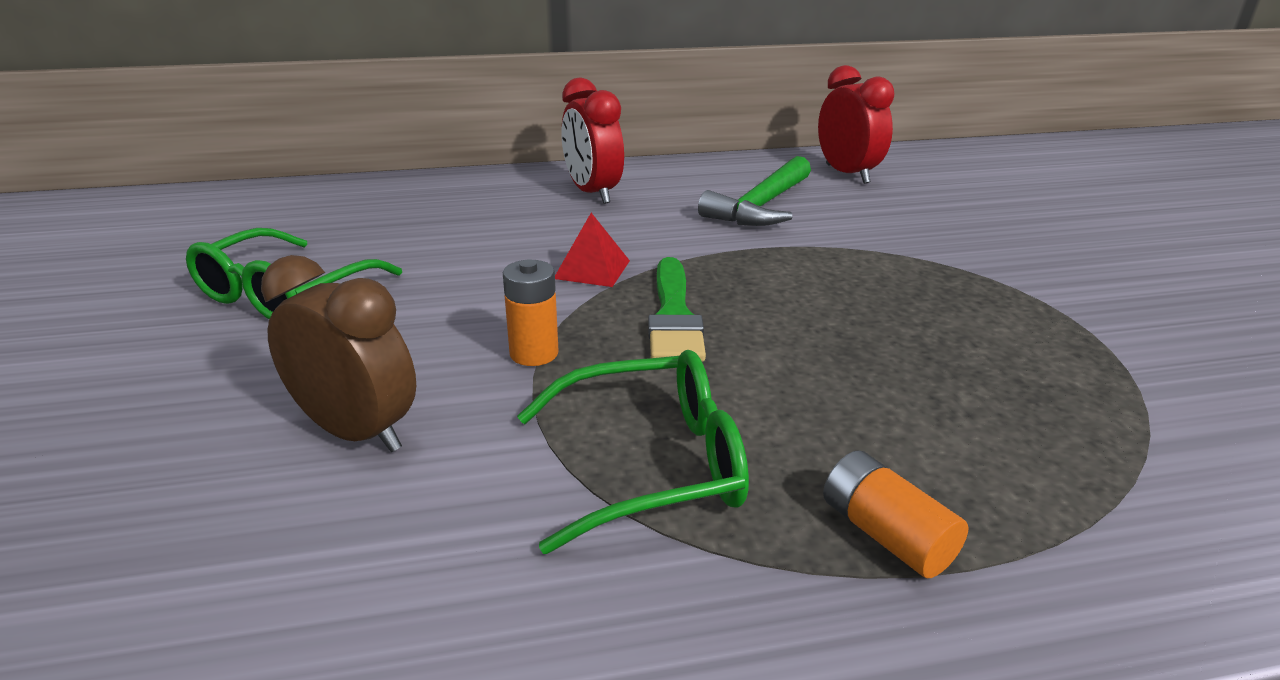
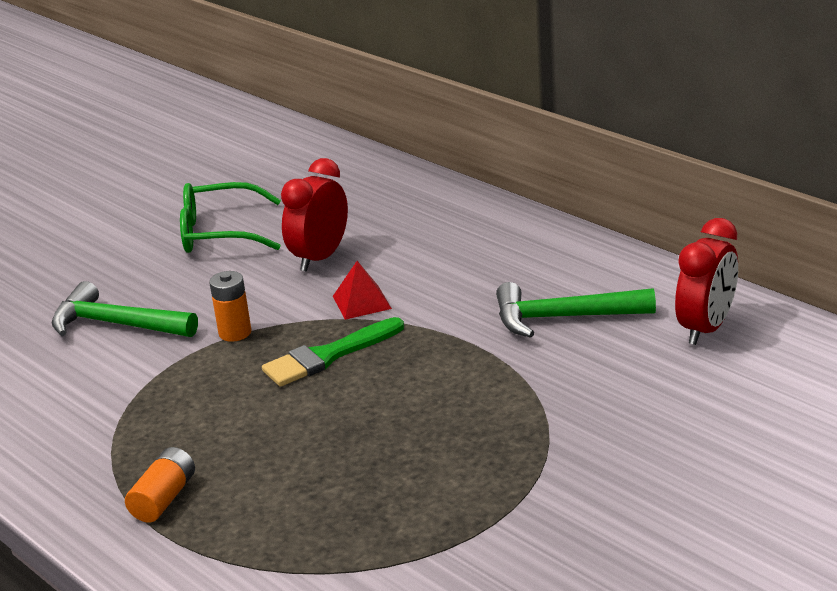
camera: 60 degrees right, 0 degrees up
(357, 432) = (117, 324): brown clock -> green hammer
(592, 193) = (491, 245): red clock -> red clock (320, 258)
(652, 465) = (163, 412): green glasses -> none

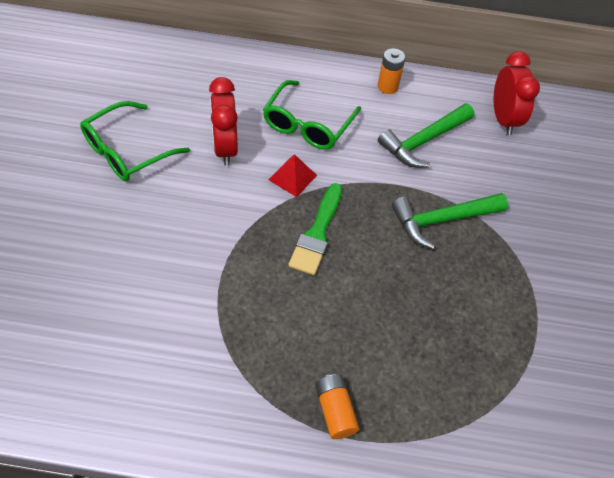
camera: 45 degrees left, 25 degrees up
(117, 324) = (137, 271): green hammer -> green hammer (442, 220)
(235, 333) = (234, 241): orange battery -> orange battery (387, 86)
(436, 264) = (307, 125): none -> green glasses

